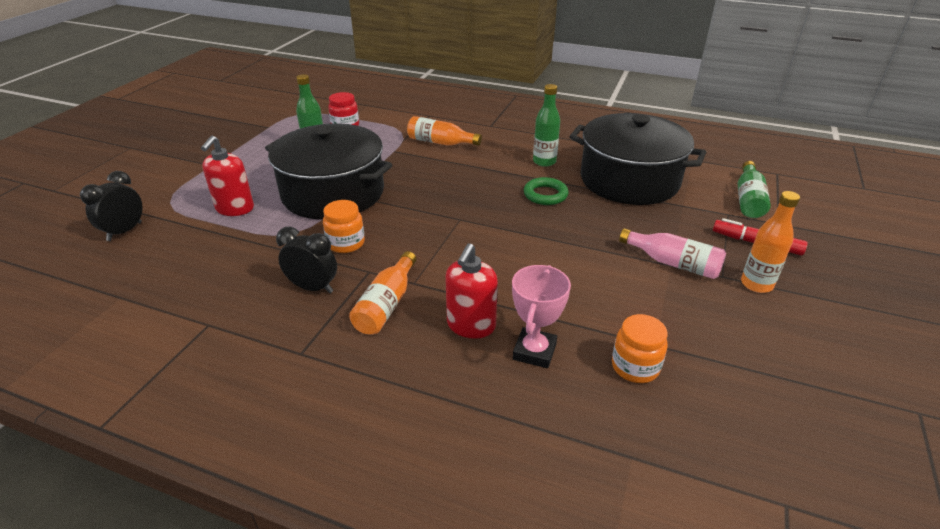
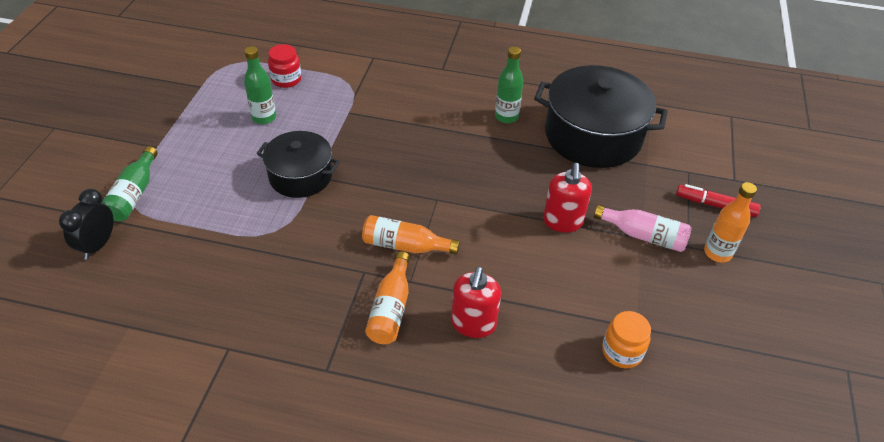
camera: 10 degrees left, 10 degrees up
(235, 209) = (204, 205): red soap dispenser -> red soap dispenser (562, 221)
(313, 288) = (315, 296): black clock -> none
(333, 193) = (300, 176): black pot -> black pot, size x0.60
(346, 243) = (332, 240): orange jar -> none
(440, 142) = (395, 97): orange bottle -> orange bottle (405, 246)
(534, 351) = (534, 345): pink trophy -> none
(545, 195) = (514, 161): green ring -> none
(748, 199) = (706, 152): green bottle -> green bottle (134, 194)

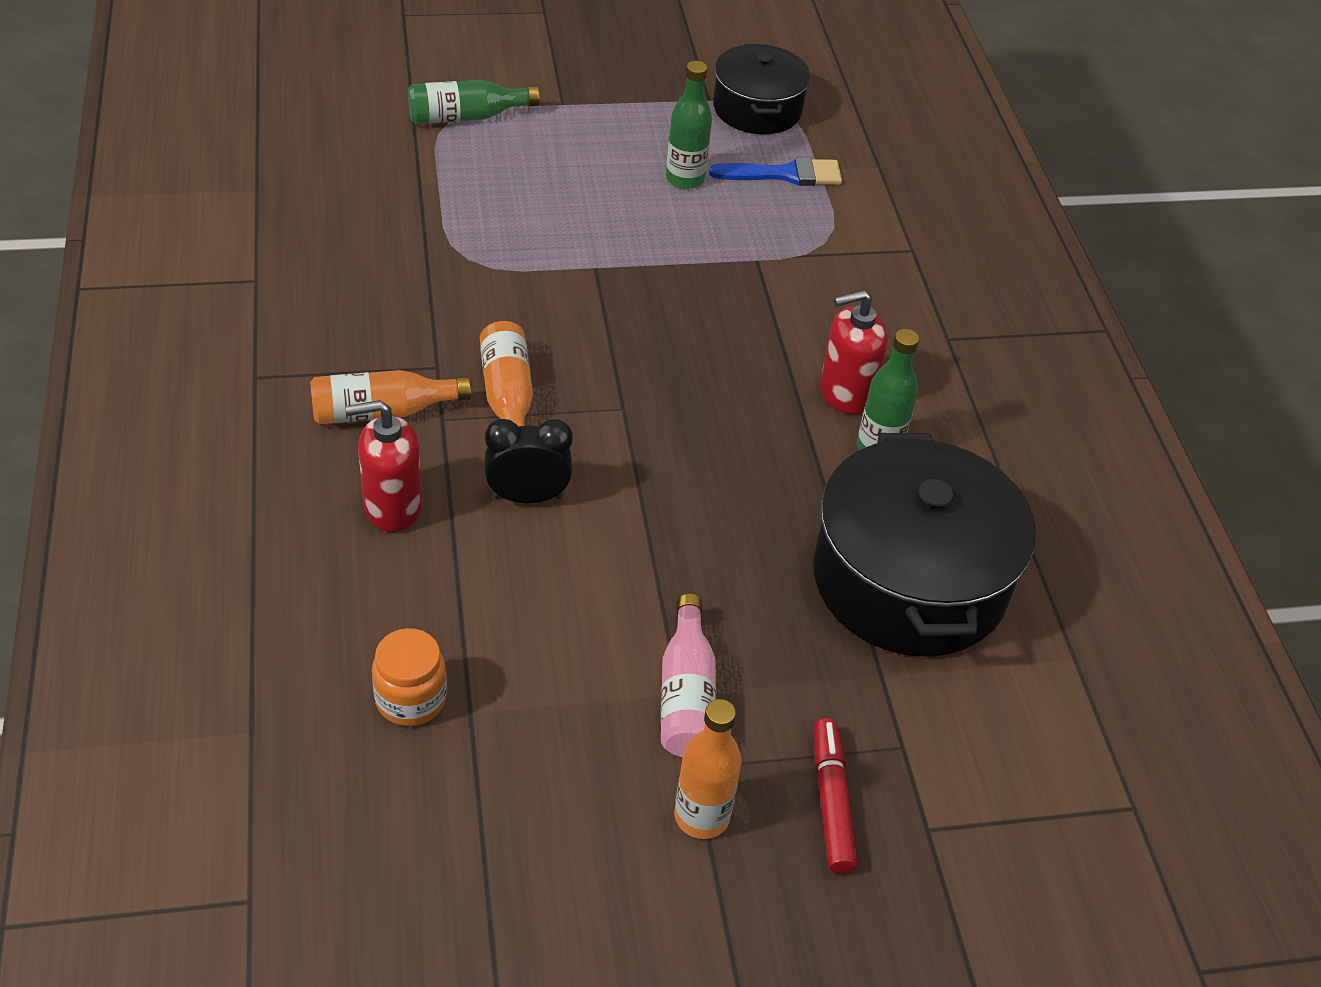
camera: 65 degrees right, 0 degrees up
(98, 245) = (367, 120): black clock -> black clock (527, 497)
(286, 79) = (785, 174): red jar -> blue brush
(300, 176) = (587, 251): black pot -> black pot (757, 109)
(562, 221) = (659, 574): red soap dispenser -> red soap dispenser (845, 393)

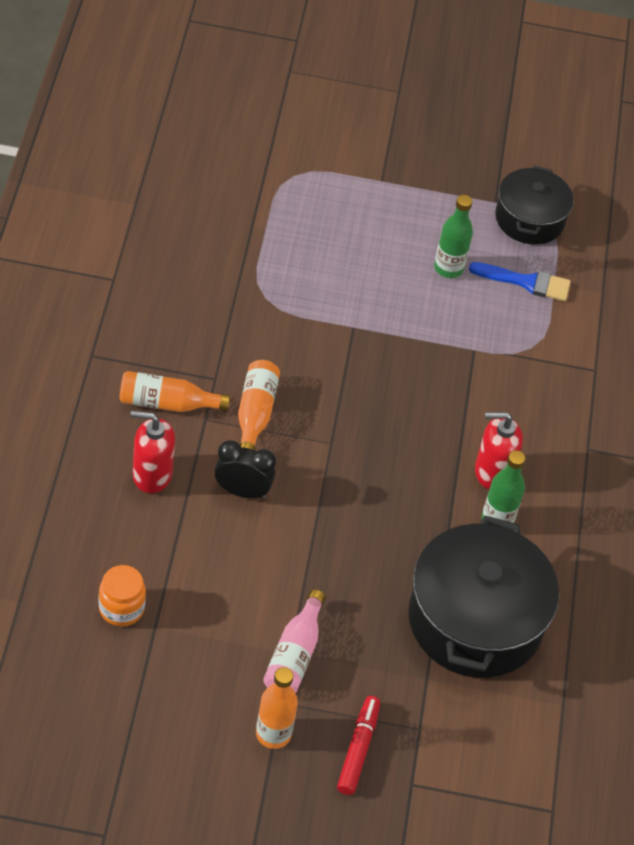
camera: 15 degrees right, 5 degrees up
(466, 117) = (305, 176): green bottle -> none

